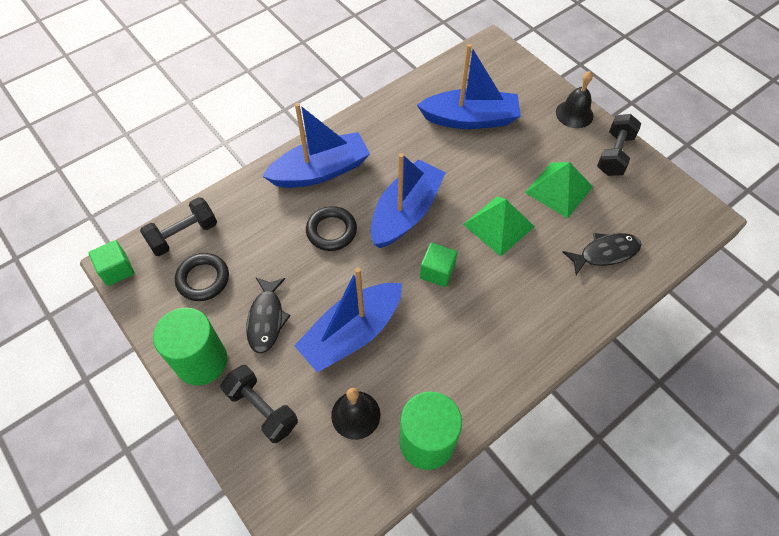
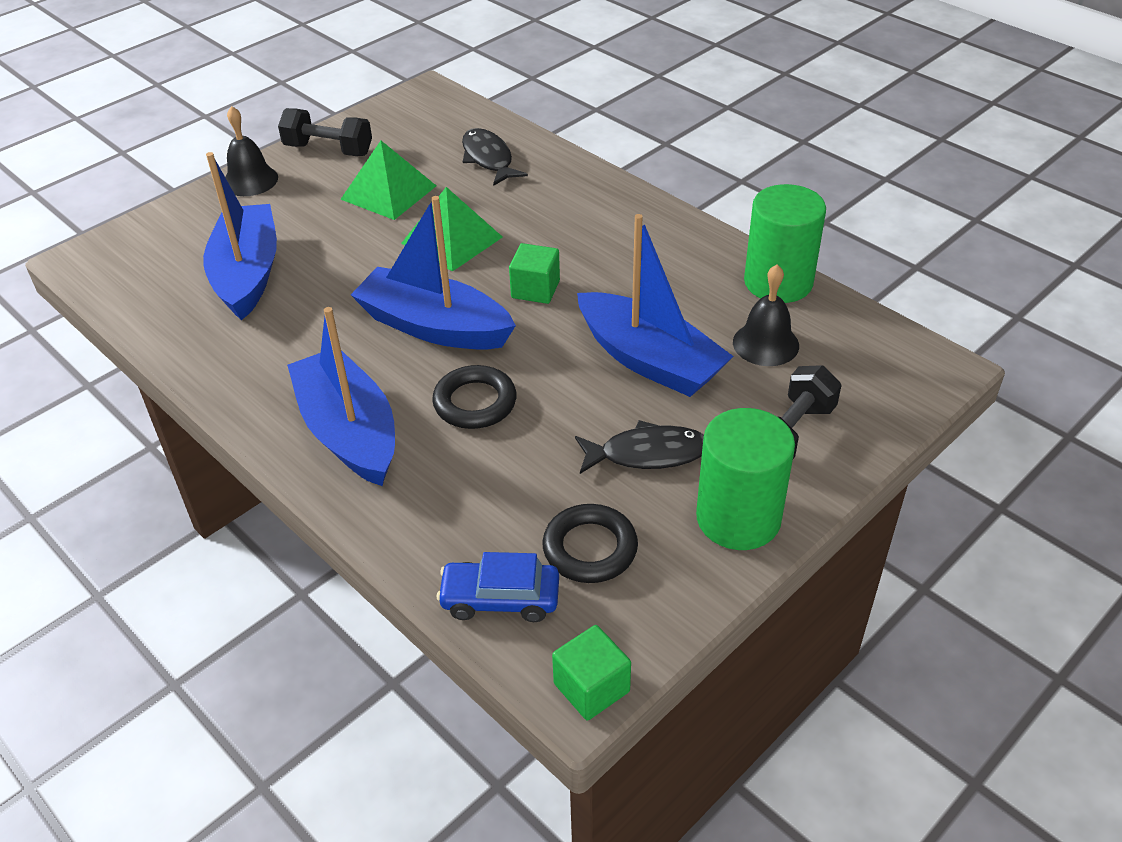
camera: 95 degrees left, 15 degrees down
(183, 235) = (500, 599): black dumbbell -> blue car

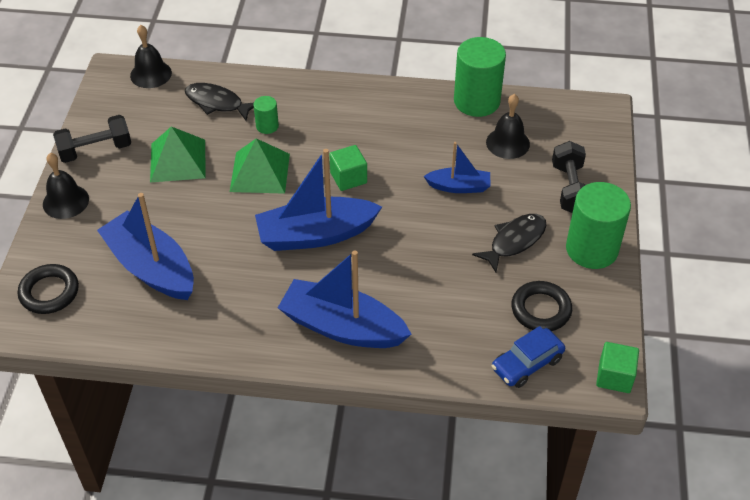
camera: 40 degrees left, 5 degrees up
(458, 107) = (151, 74): none -> black bell
(475, 402) = (393, 267): black ring -> black ring (49, 292)
(511, 201) = (267, 126): none -> green cylinder
(649, 360) = (459, 187): blue boat -> blue boat, size x0.55

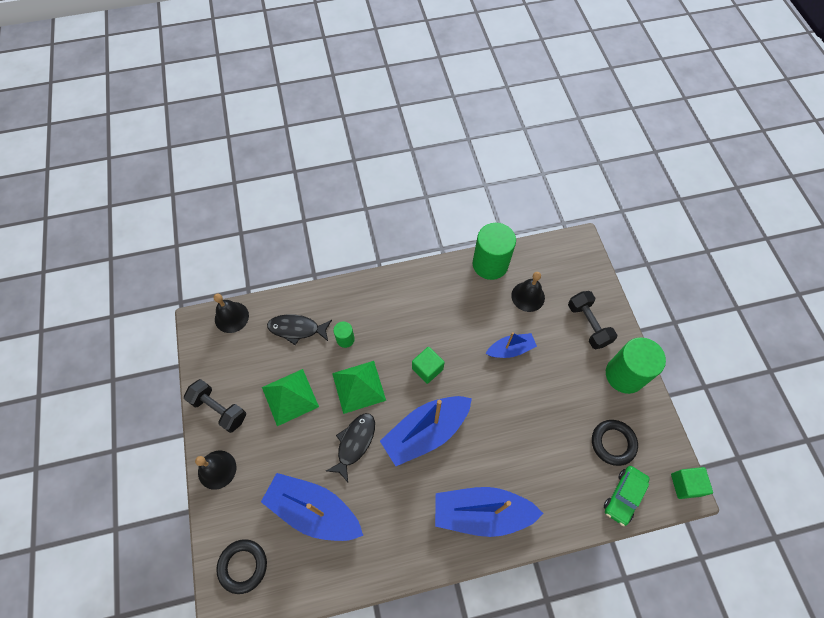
camera: 20 degrees left, 15 degrees up
(95, 150) = (219, 409): black dumbbell -> black dumbbell turned 75 degrees clockwise
(514, 241) = (569, 387): black fish -> black fish (354, 443)
(527, 364) = (623, 496): blue car -> green car

